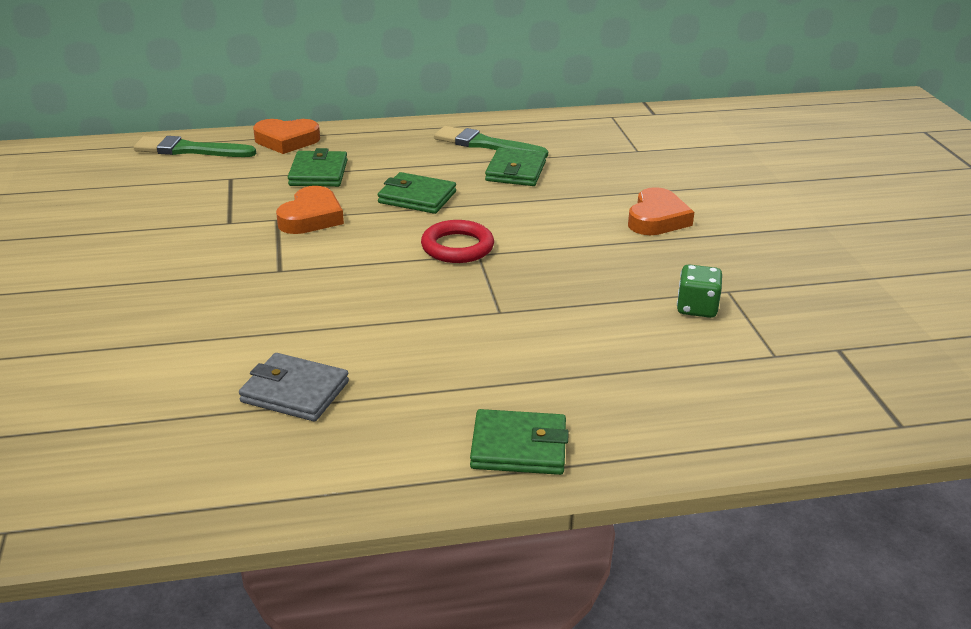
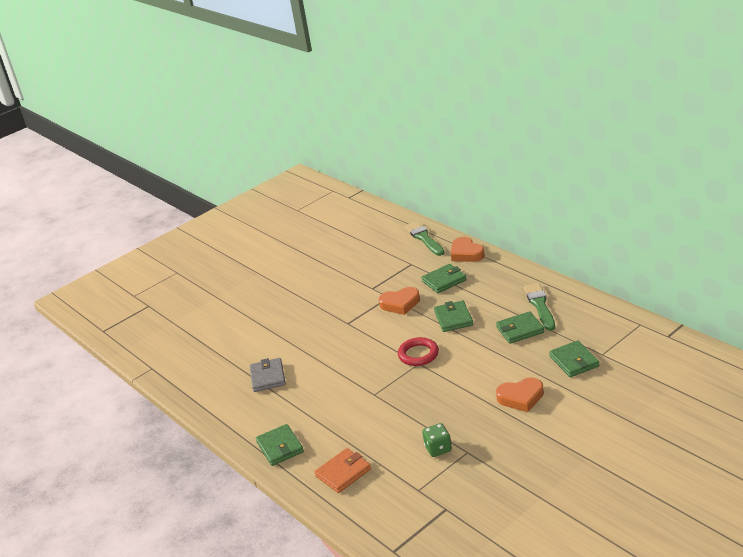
camera: 65 degrees right, 0 degrees up
(628, 167) = (574, 361): none -> green wallet
(665, 406) = (343, 473): none -> orange wallet

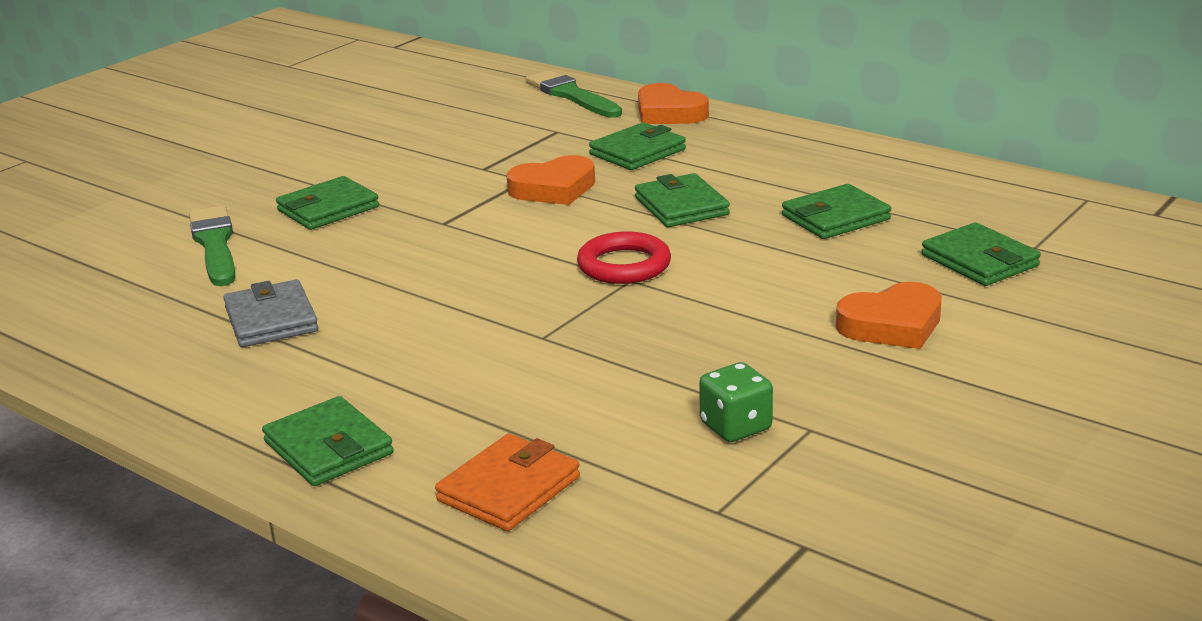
camera: 15 degrees left, 5 degrees down
(300, 311) = (328, 209): none -> green wallet
(540, 305) = (859, 180): green brush -> green brush (214, 244)

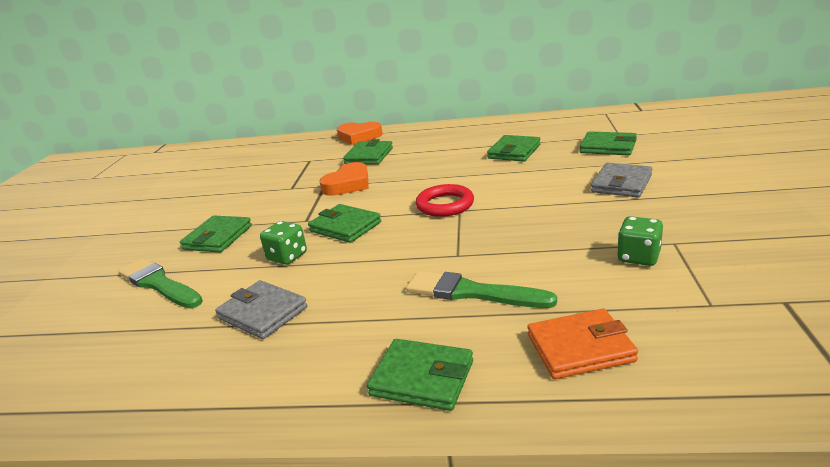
camera: 30 degrees left, 0 degrees up
(368, 263) = (287, 257): none -> green dice
(509, 489) = (580, 348): orange wallet -> orange wallet turned 75 degrees clockwise
(571, 95) = (294, 144): green brush -> green brush (472, 292)
(681, 206) = (431, 170): green wallet -> green wallet (345, 227)
(892, 325) = (621, 184): orange heart -> grey wallet

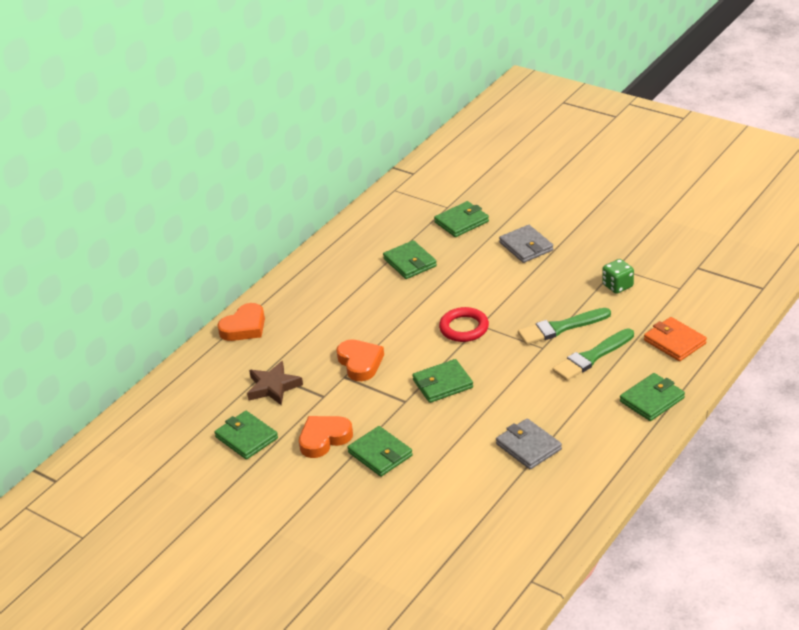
camera: 60 degrees left, 10 degrees up
(158, 284) = (430, 494): green brush -> green brush (560, 328)
(231, 208) = (324, 439): none -> orange heart
(263, 313) = (528, 446): grey wallet -> grey wallet turned 75 degrees clockwise
(287, 257) = (459, 422): green dice -> none
(291, 169) = (273, 387): none -> brown star
(369, 156) = (308, 335): green wallet -> green wallet (246, 438)
(580, 348) = (674, 342): orange wallet -> orange wallet turned 60 degrees counterclockwise

